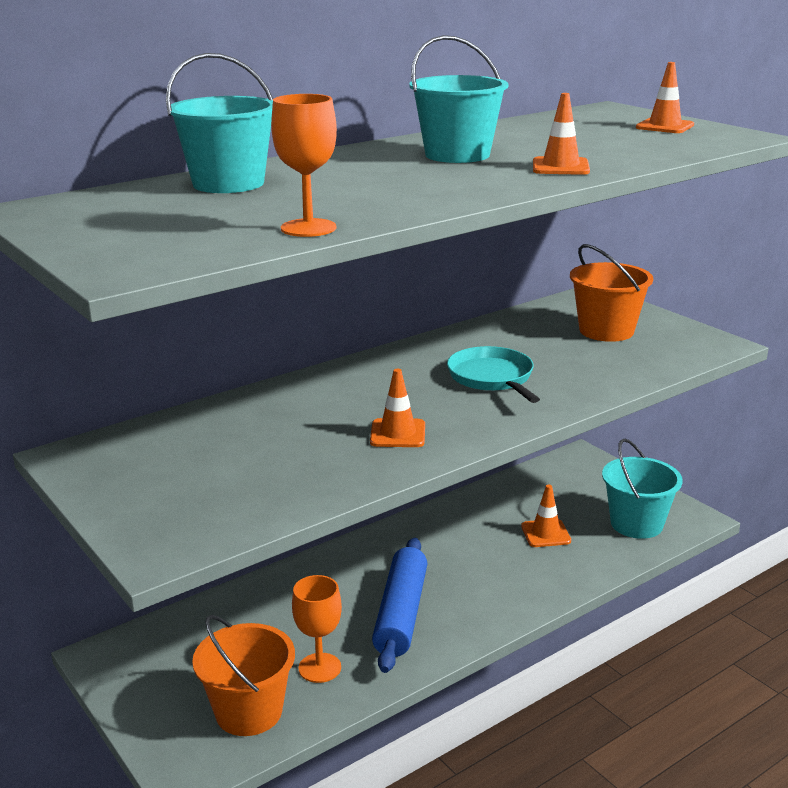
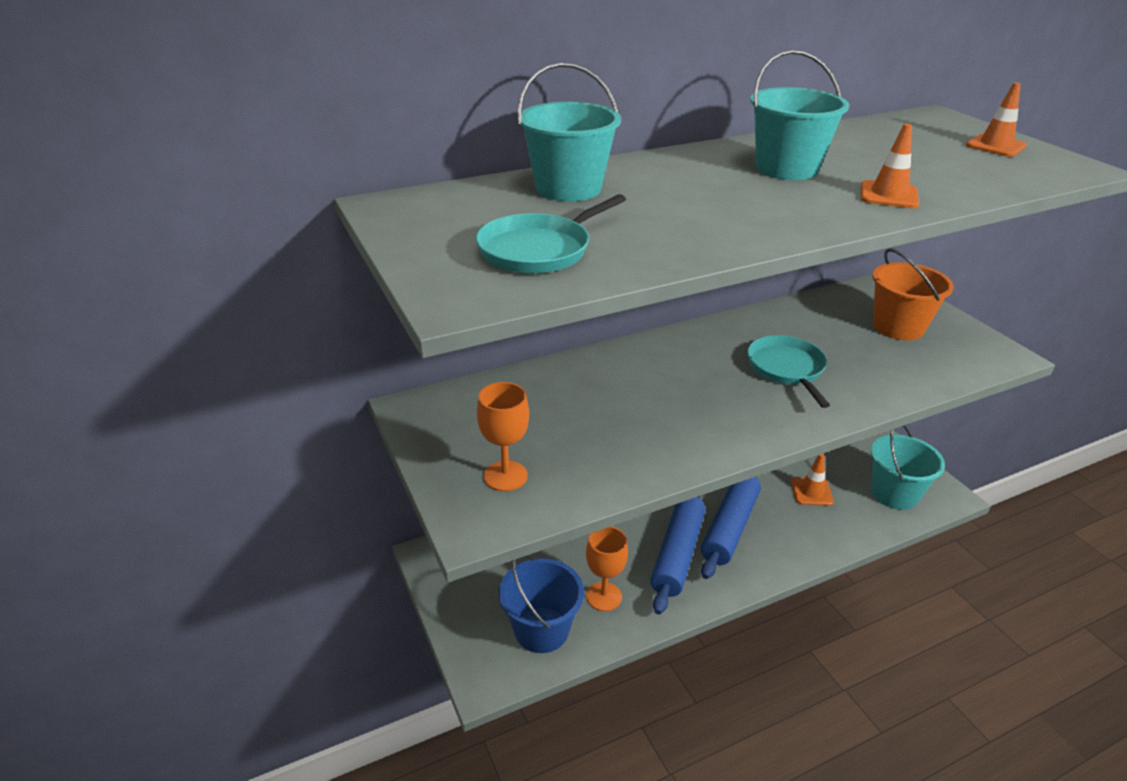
camera: 10 degrees right, 10 degrees up
(203, 229) = (538, 250): none -> turquoise pan
(249, 712) = (541, 629): orange bucket -> blue bucket
(308, 228) = (636, 259): orange goblet -> orange goblet (505, 476)
(398, 434) = (695, 422): orange traffic cone -> none
(458, 580) = (730, 527): none -> blue rolling pin

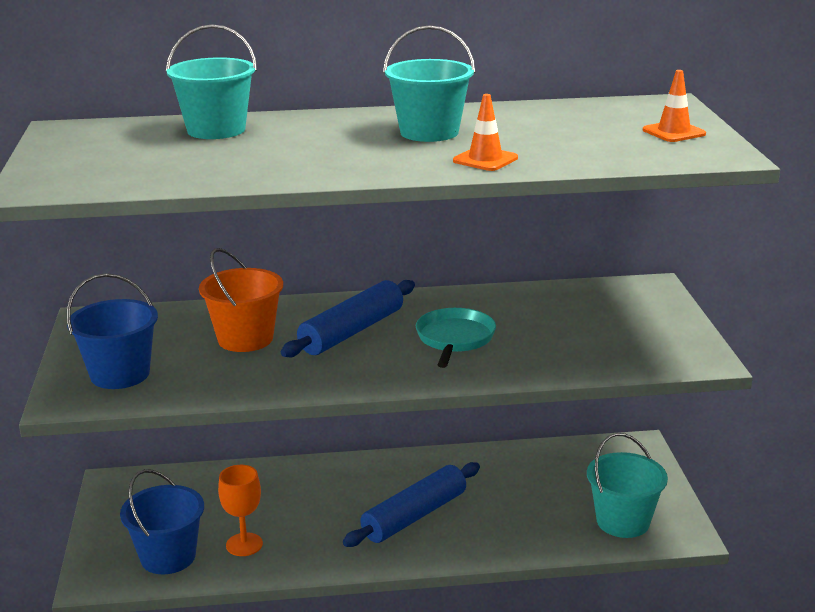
camera: 20 degrees right, 10 degrees down
(505, 476) = (120, 374): orange goblet -> blue bucket
(538, 250) = (131, 167): turquoise pan -> none
(677, 554) = (343, 527): blue rolling pin -> blue rolling pin (352, 331)
(811, 492) = (529, 503): orange traffic cone -> none
(898, 327) = (615, 322): orange bucket -> orange bucket (245, 339)

